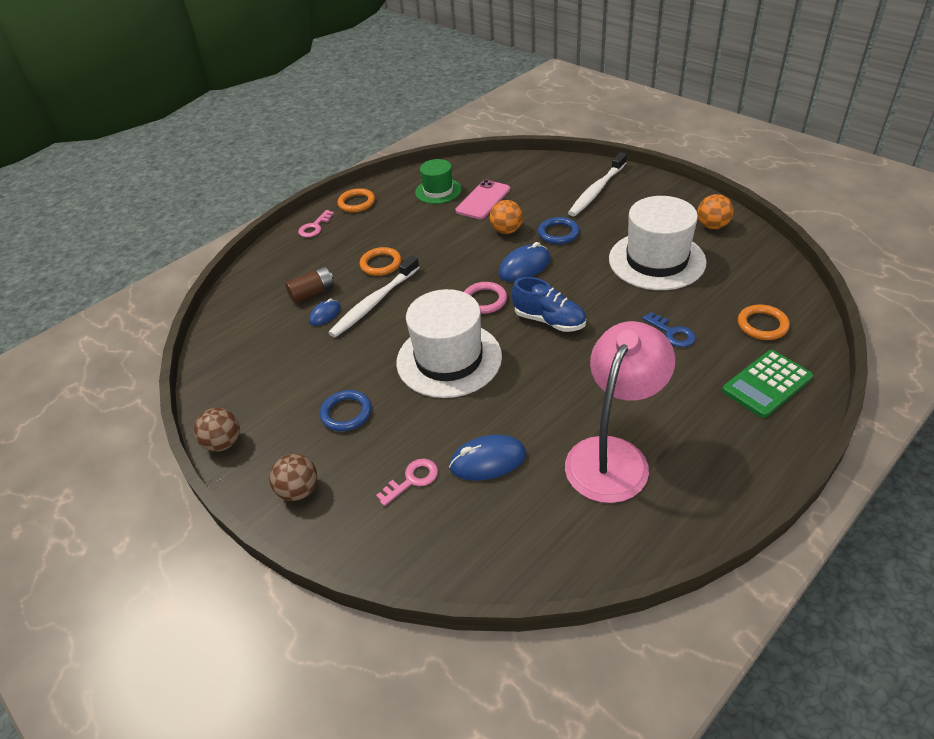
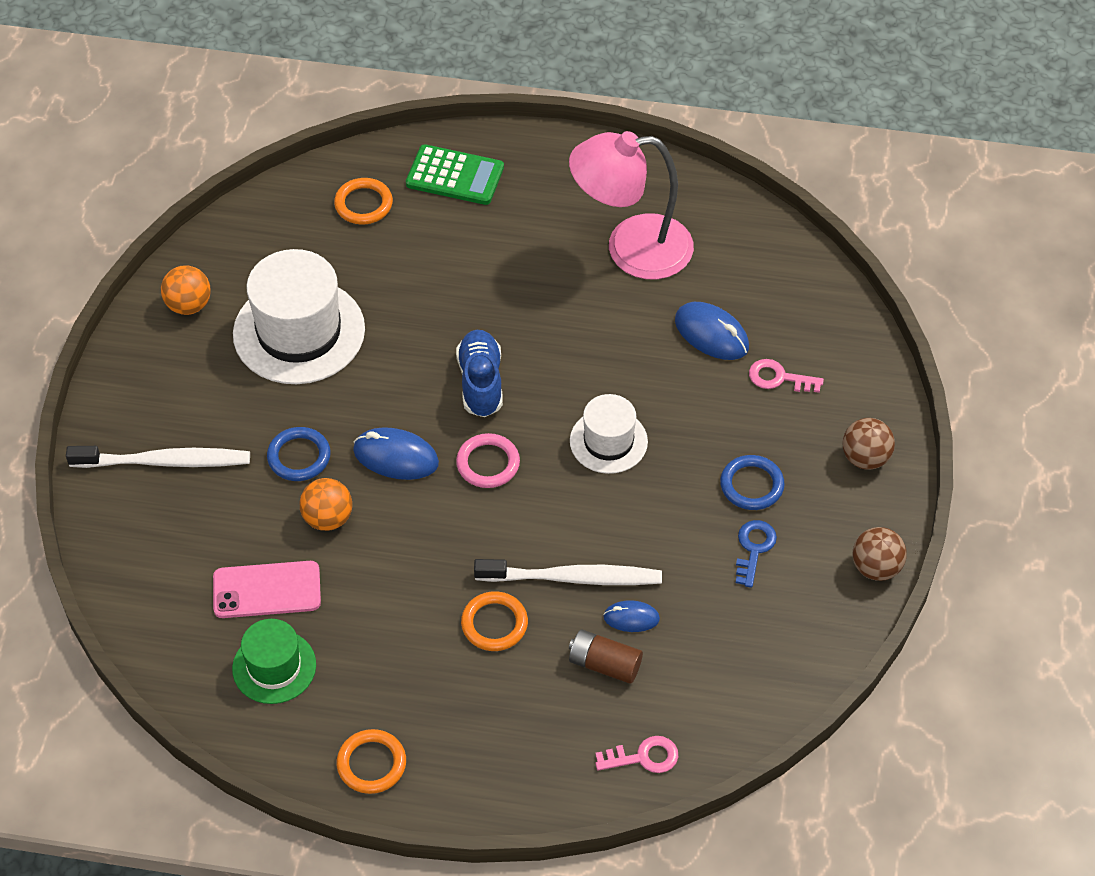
camera: 130 degrees left, 10 degrees up
(314, 227) = (468, 777): pink key -> pink key (643, 757)
(449, 359) = (608, 441): white hat -> white hat, size x0.57
(672, 333) = (427, 269): blue key -> blue key (754, 548)

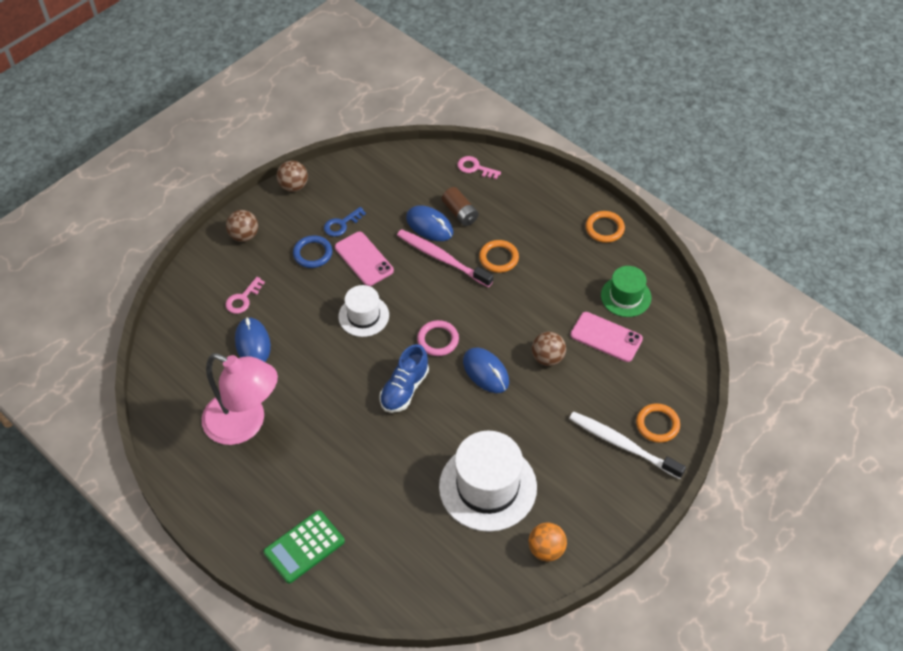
camera: 145 degrees left, 0 degrees up
(299, 457) = (541, 403): blue ring -> none
(328, 518) = (548, 358): orange ball -> brown ball
(363, 204) = (380, 561): orange ring -> orange ring (657, 424)
(455, 176) = (304, 547): green calculator -> green calculator turned 90 degrees counterclockwise
(572, 578) = (442, 258): white toothbrush -> pink toothbrush
(631, 618) = (429, 225): blue mouse -> blue mouse, size x1.66
(677, 516) = (364, 259): none -> pink phone
(779, 378) = (243, 299): pink key -> pink key turned 75 degrees clockwise

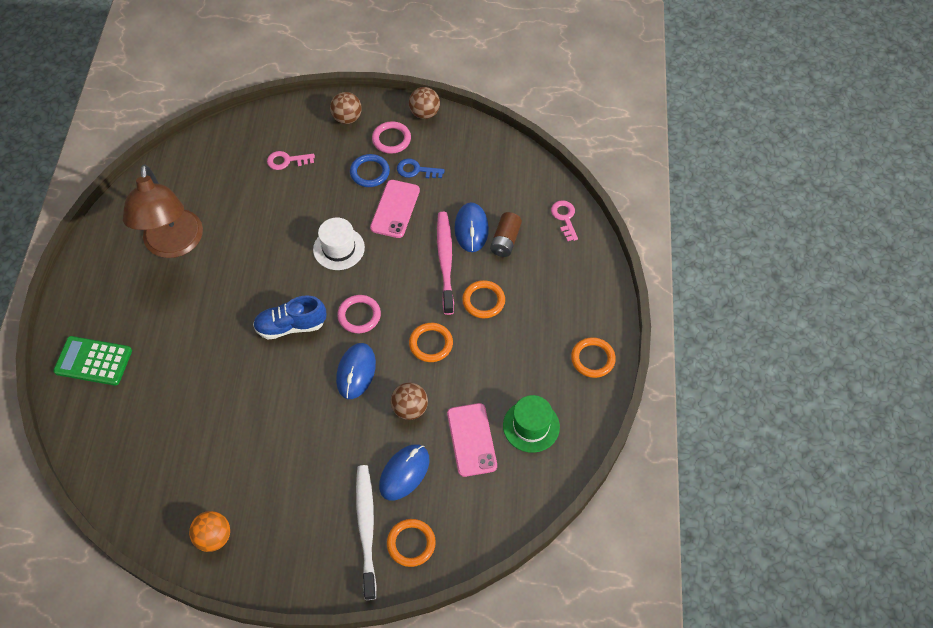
camera: 50 degrees right, 5 degrees up
(245, 424) = (174, 245): pink lamp -> brown lamp
(252, 344) = (250, 197): blue mouse -> blue mouse (404, 473)
(296, 221) = (391, 139): none -> pink ring
(487, 487) = (242, 451): white hat -> none
(505, 311) = (431, 344): none -> orange ring

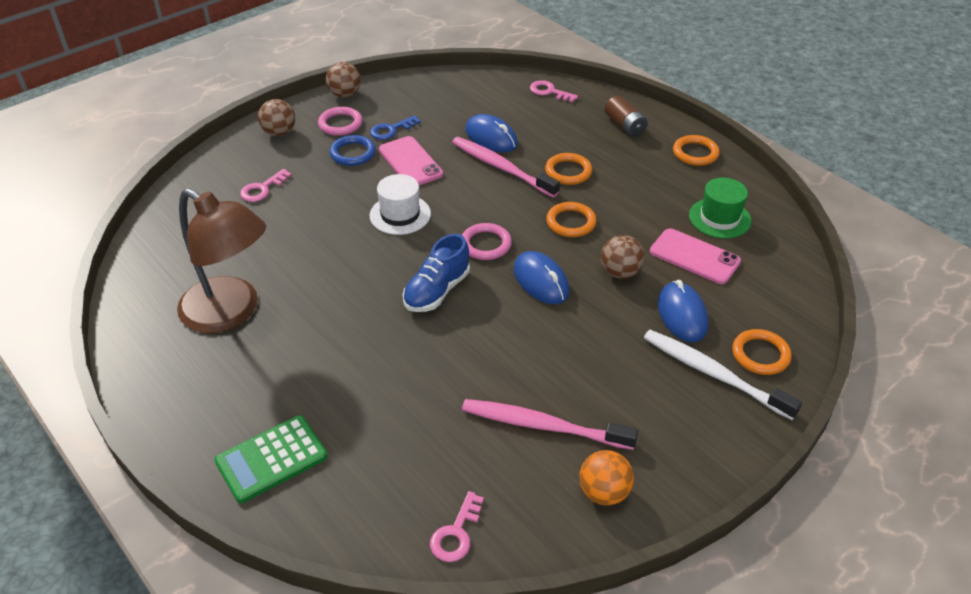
camera: 45 degrees left, 15 degrees down
(122, 487) = (456, 533): none -> pink key
(235, 469) = (544, 426): none -> pink toothbrush
(505, 240) = (527, 129): brown battery -> brown battery (624, 126)

